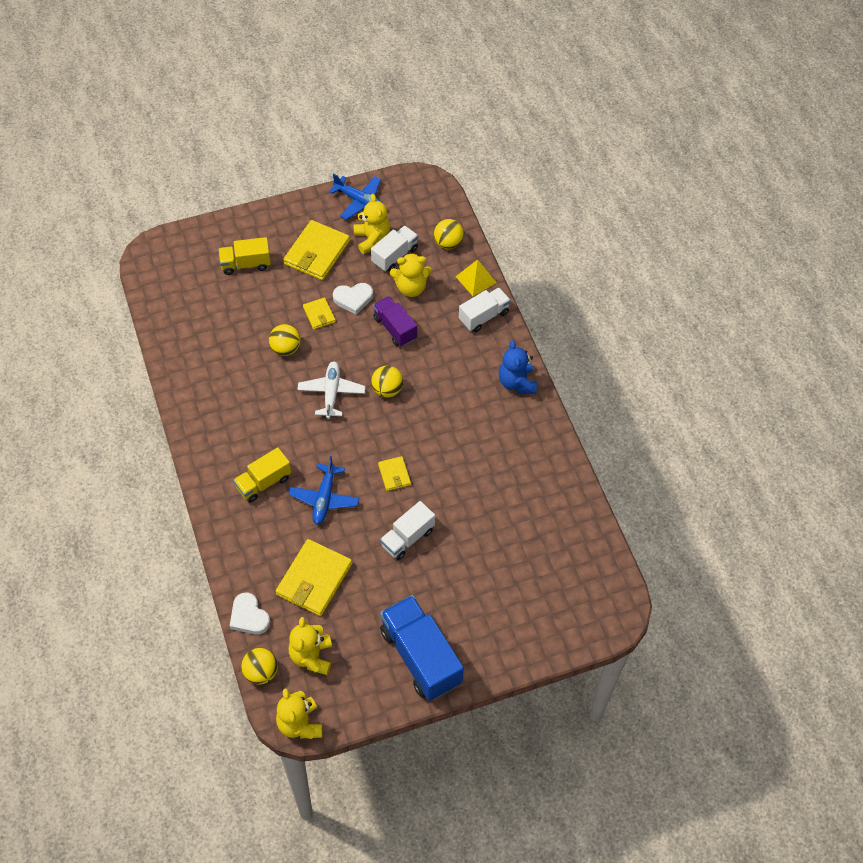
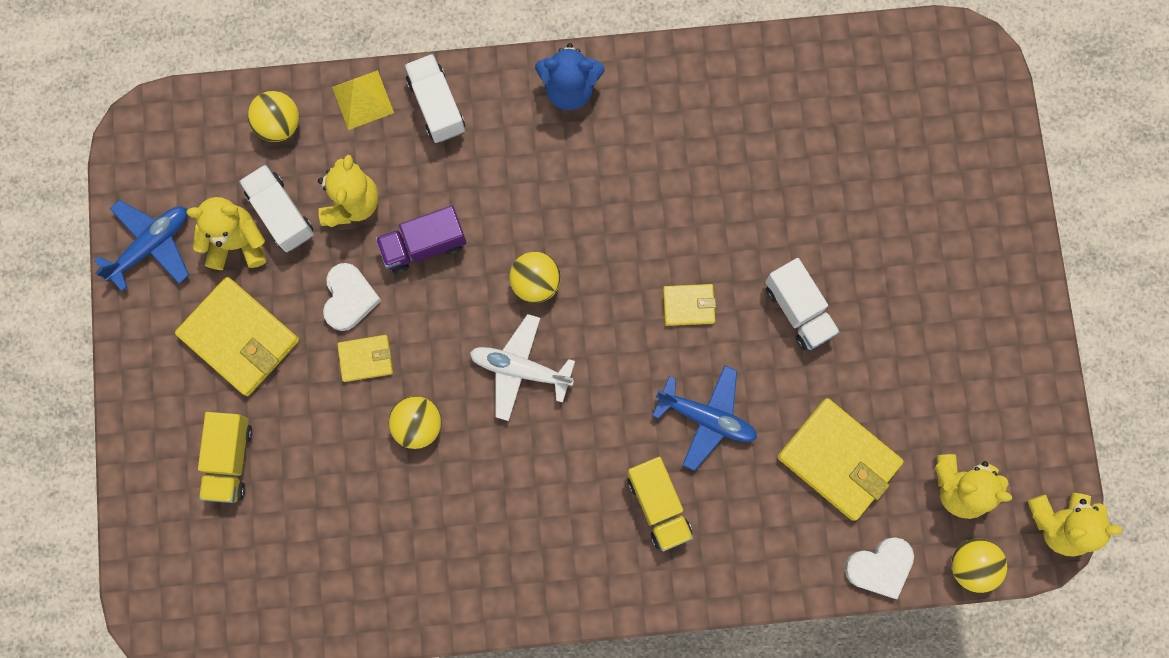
camera: 75 degrees left, 20 degrees up
(420, 656) = (988, 334): blue truck -> none

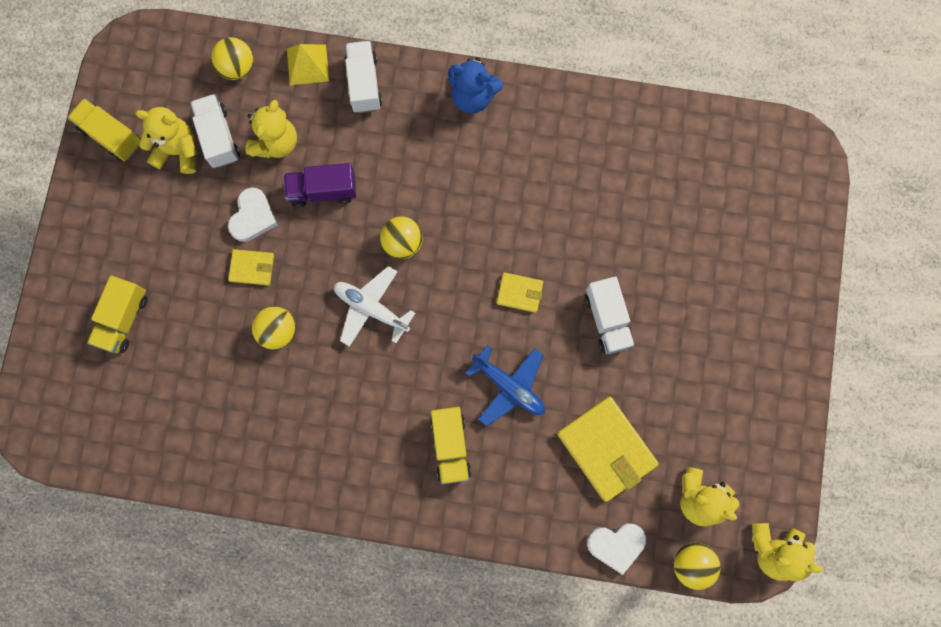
camera: 15 degrees right, 0 degrees up
(151, 245) = (111, 136): blue plane -> yellow truck
(239, 338) = (158, 225): yellow wallet -> none

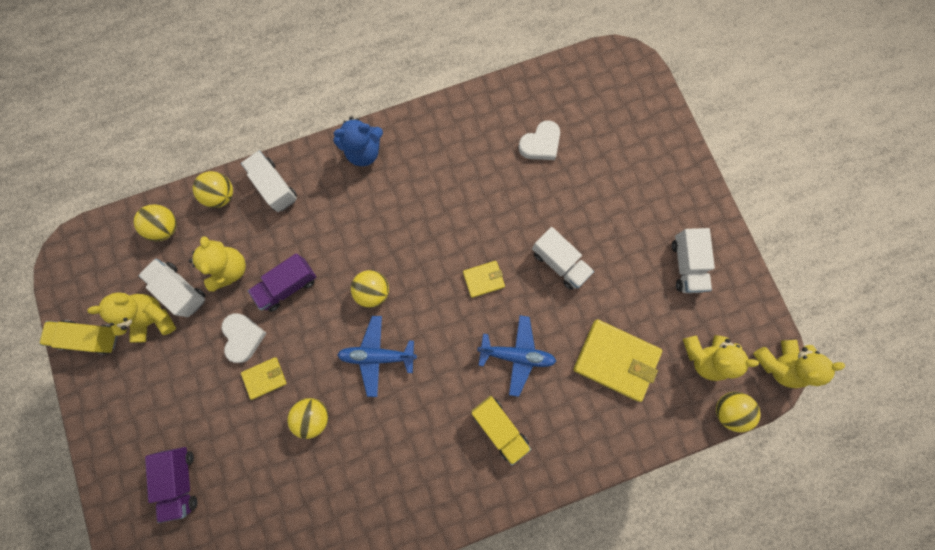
camera: 30 degrees left, 0 degrees up
(123, 319) = (181, 480): yellow truck -> purple truck
(307, 65) = (221, 195): yellow pyramid -> yellow ball
(371, 308) = (377, 356): white plane -> blue plane
(616, 545) = (666, 429): white heart -> white heart (540, 144)
(738, 396) = (686, 265): none -> white truck

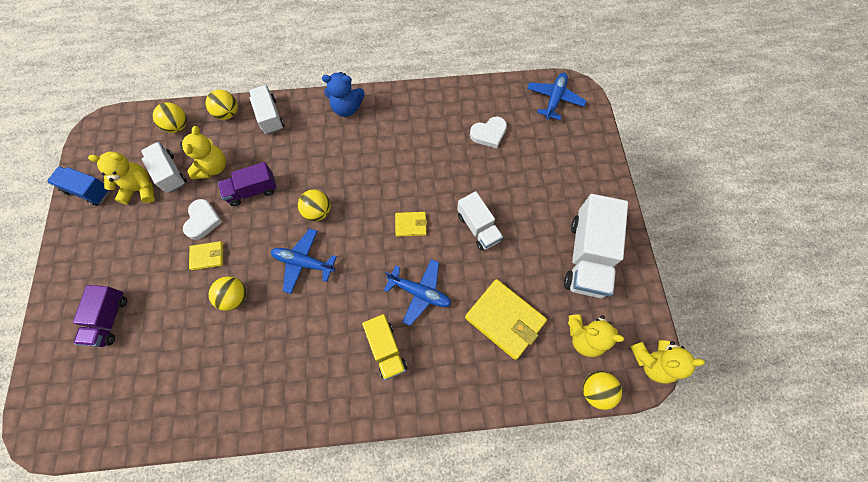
camera: 15 degrees right, 10 degrees down
(91, 337) = (88, 191): yellow truck -> blue truck
(604, 80) = (554, 99): none -> blue plane
(686, 265) = (587, 256): white truck -> white truck, size x1.68

